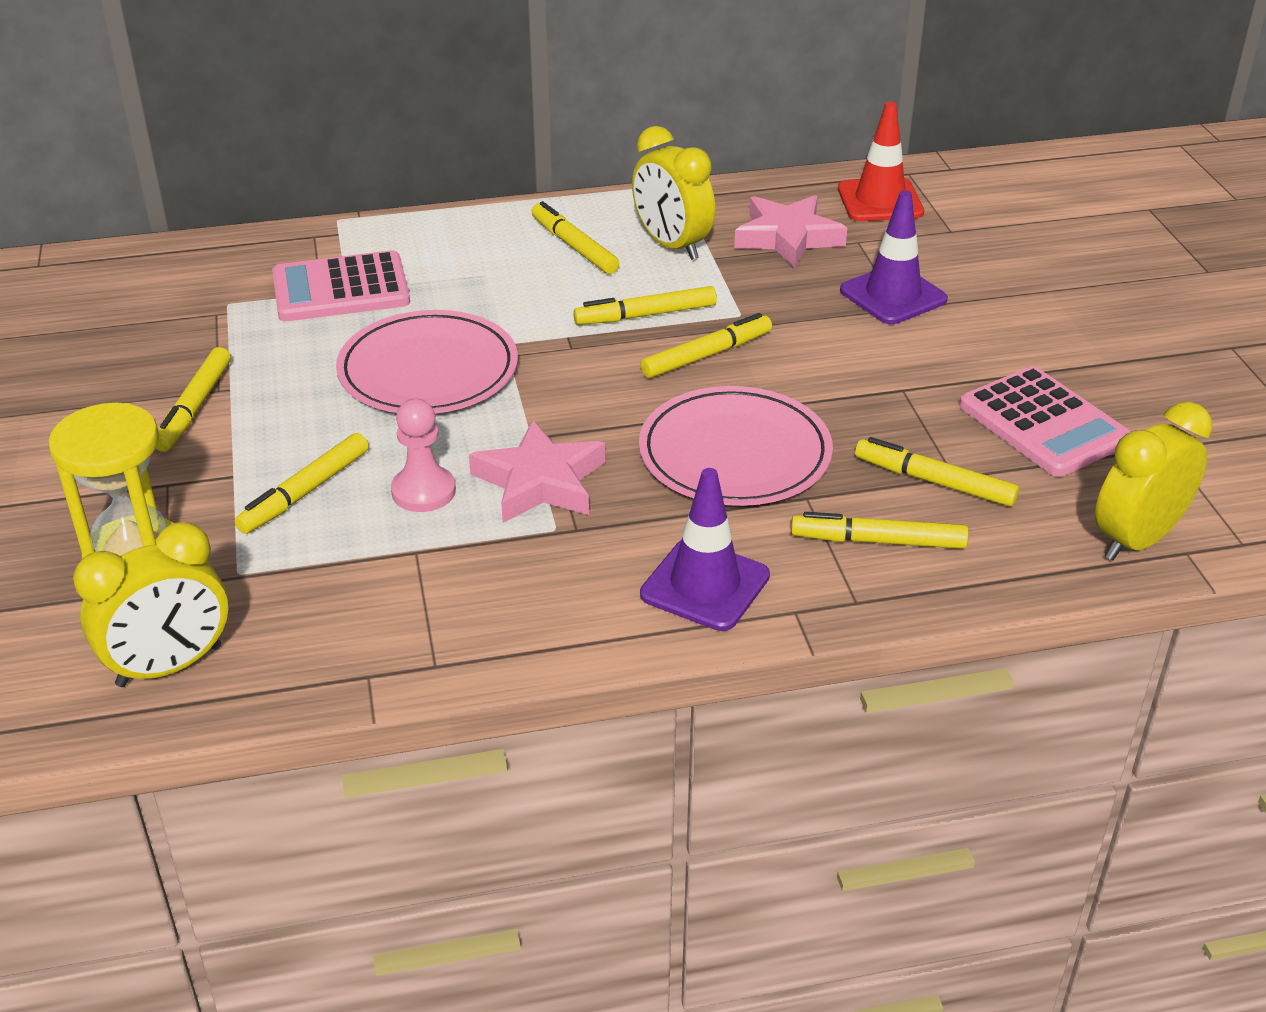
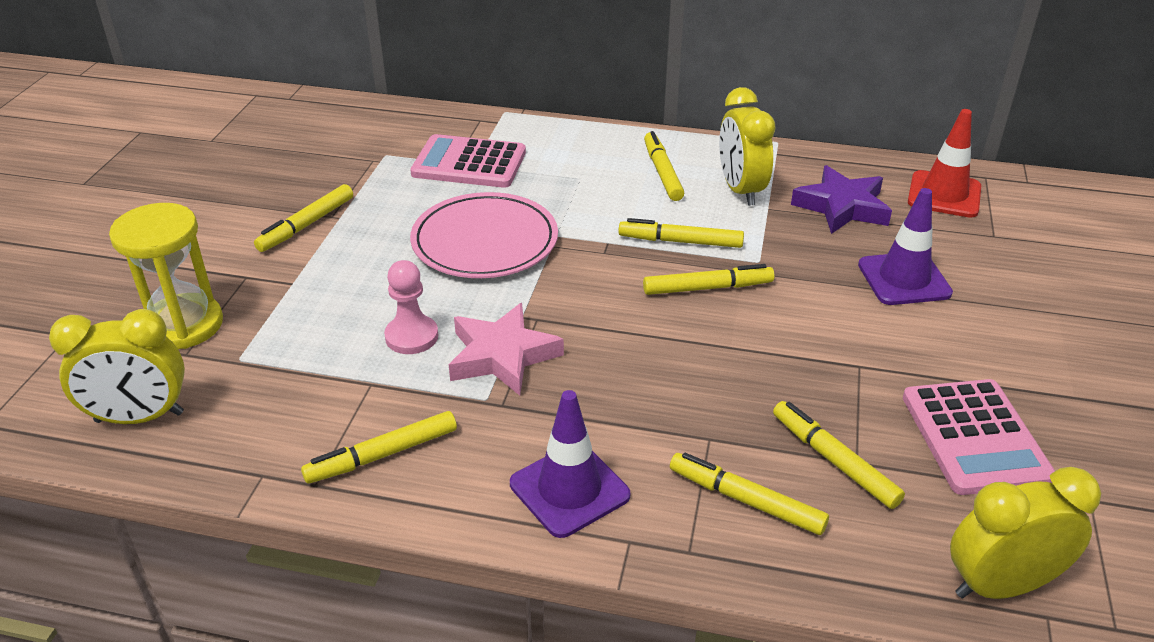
camera: 25 degrees right, 0 degrees up
(305, 492) = (330, 311): yellow marker -> yellow marker (382, 455)
(735, 454) = (673, 380): pink plate -> none
(787, 238) = (842, 207): pink star -> purple star

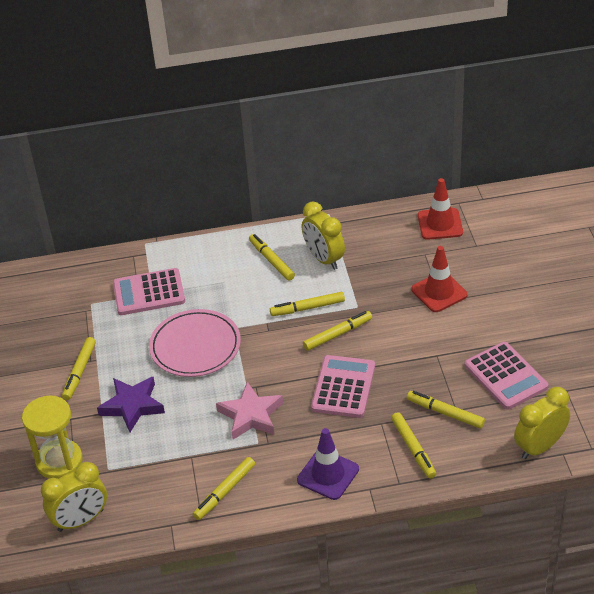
camera: 20 degrees left, 5 degrees up
(411, 336) = (194, 422): pink pawn -> none
(675, 363) = (343, 387): none -> pink calculator
(746, 500) = (413, 449): yellow marker -> yellow marker turned 120 degrees counterclockwise
(842, 207) = (387, 252): purple star -> purple star (132, 406)
(904, 279) = (439, 292): purple traffic cone -> red traffic cone

